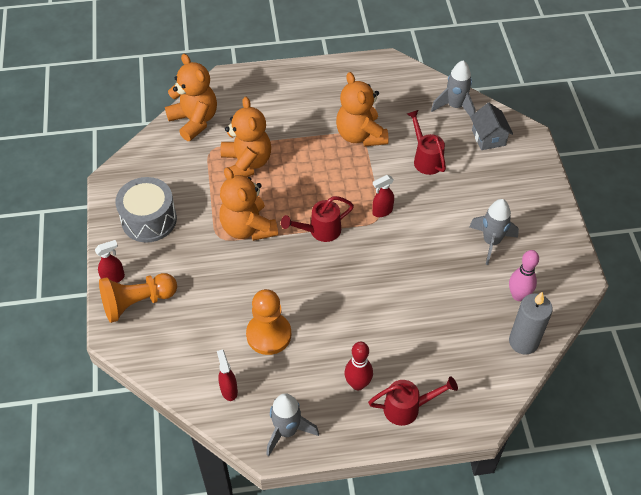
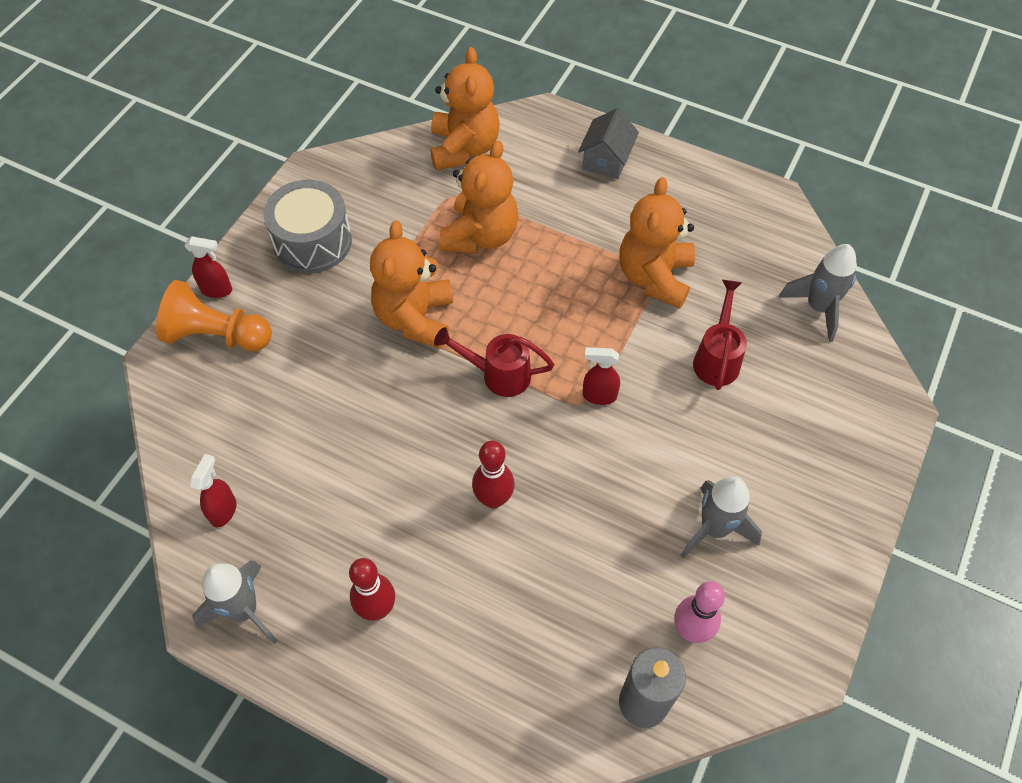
camera: 35 degrees right, 5 degrees up
(269, 334) = (326, 471): orange pawn -> none
(371, 294) = (493, 499): none -> red bowling pin
(408, 408) = (412, 686): red watering can -> none
(488, 137) = (832, 378): grey house -> grey house (606, 160)

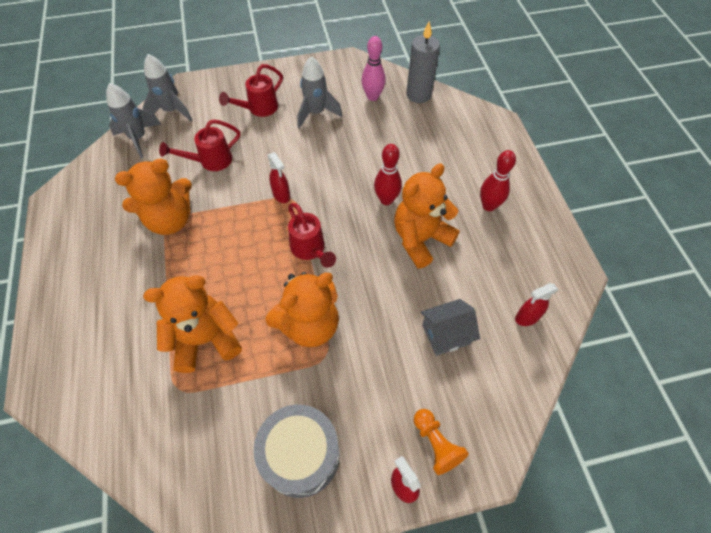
camera: 130 degrees left, 0 degrees up
(216, 335) = (436, 444): orange pawn -> orange pawn, size x0.63
(244, 611) = (555, 259): grey rocket -> grey rocket (171, 111)
(464, 148) = (118, 421): orange teddy bear -> orange teddy bear (420, 239)
(606, 160) = (71, 310): grey house -> grey house (446, 334)
(777, 464) = (258, 109): none -> red watering can

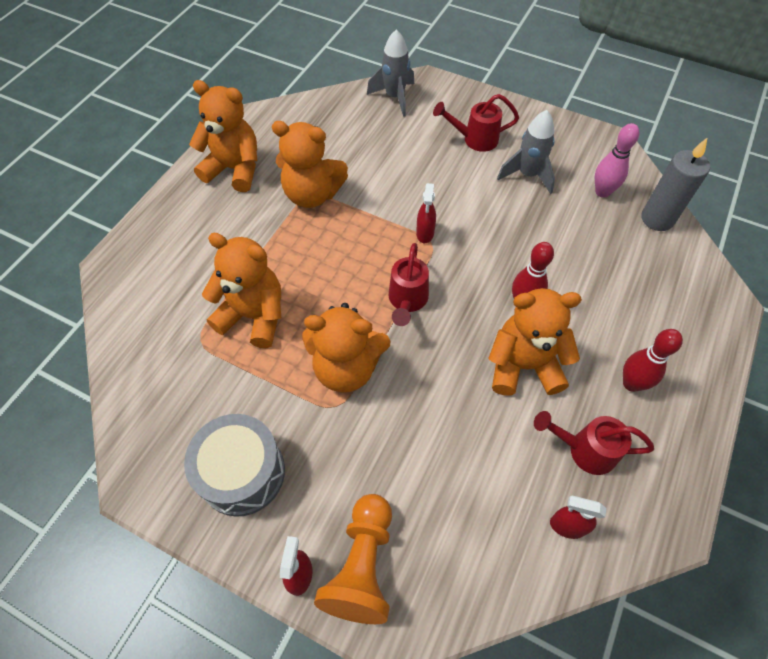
camera: 40 degrees right, 0 degrees up
(84, 241) = (234, 169): none -> orange teddy bear
(138, 138) = (346, 107): grey rocket -> none
(210, 161) = (389, 163): red watering can -> red watering can (584, 450)
(436, 444) = (362, 565): orange pawn -> orange pawn, size x1.58
(446, 334) = (465, 475): grey house -> none

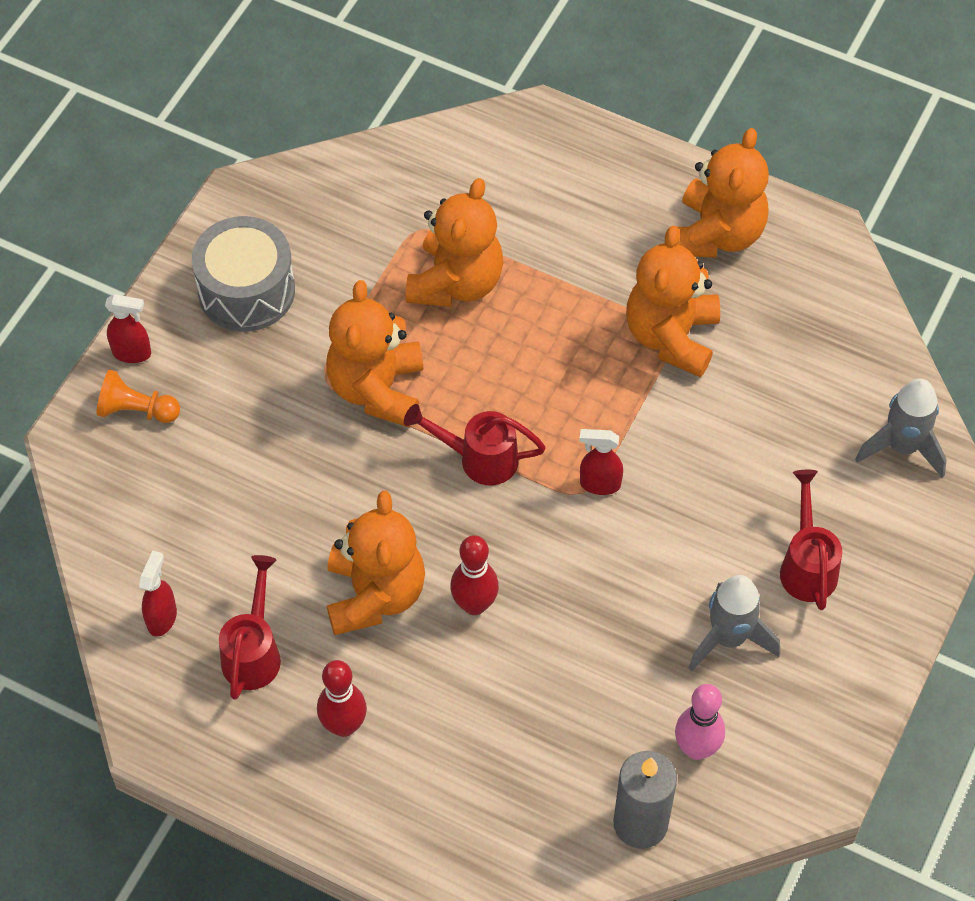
camera: 90 degrees right, 0 degrees up
(362, 565) = (136, 410): orange pawn -> orange pawn, size x0.63

